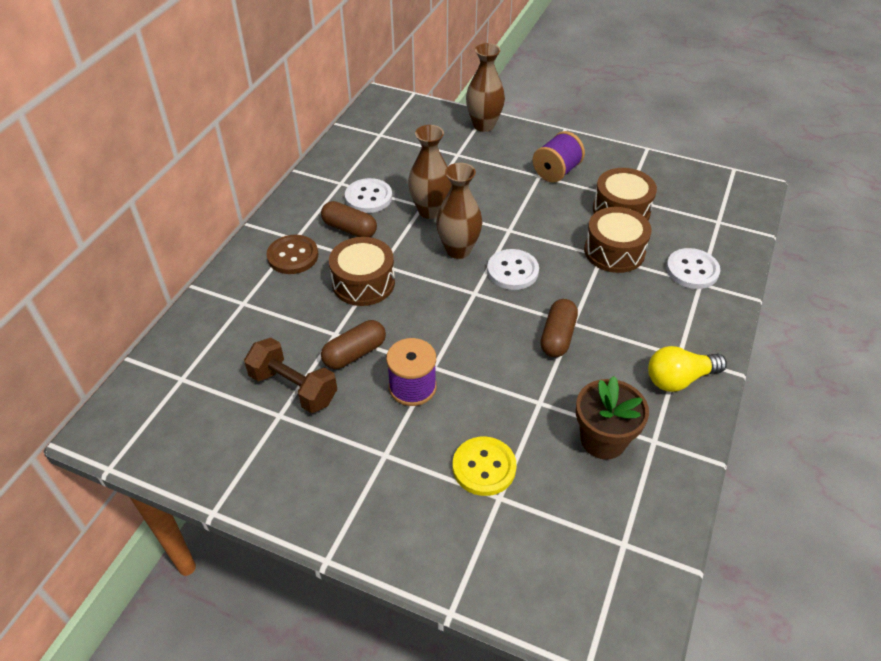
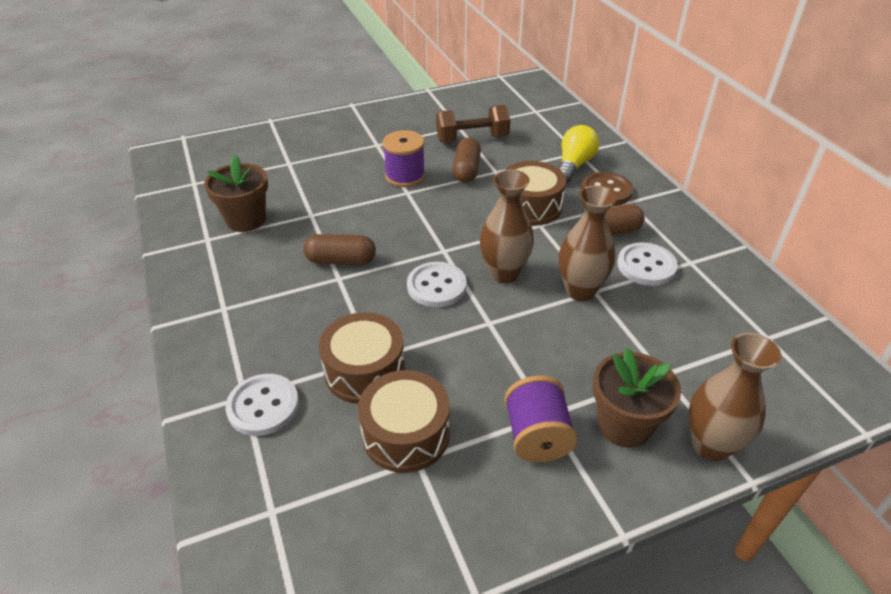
camera: 135 degrees right, 5 degrees down
(484, 467) = (312, 168): yellow button -> none
(509, 151) = (624, 425): none -> brown flower pot
(557, 336) = (341, 260): brown capsule -> brown capsule turned 60 degrees counterclockwise
(679, 379) = (212, 289): yellow light bulb -> yellow light bulb (574, 165)

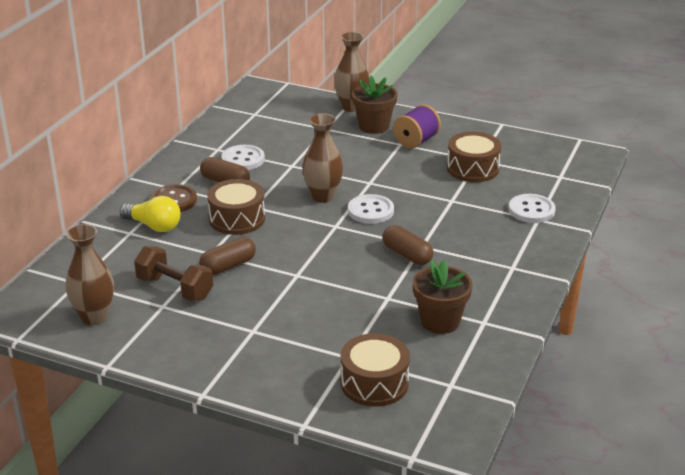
camera: 135 degrees left, 10 degrees down
(365, 371) = (463, 197): brown drum -> brown drum (374, 383)
(405, 176) = (278, 288): purple spool -> none
(574, 165) = (154, 226): yellow light bulb -> yellow light bulb turned 135 degrees counterclockwise
(580, 291) = (299, 169): brown vase -> brown vase (94, 317)

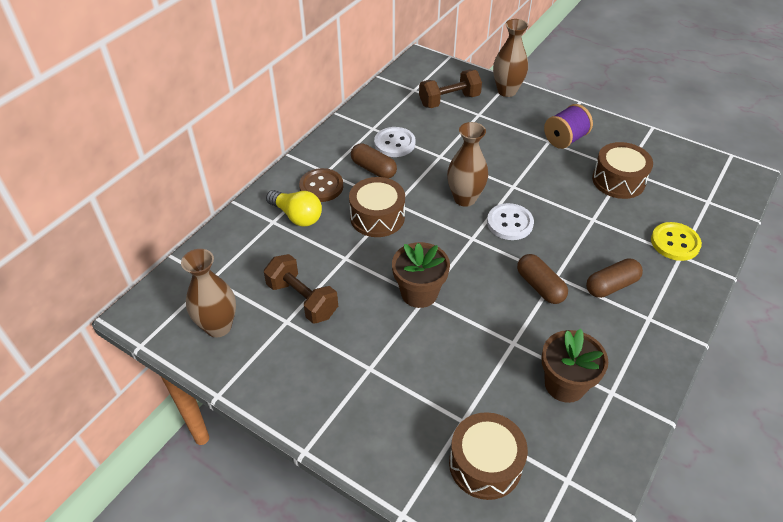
camera: 10 degrees right, 15 degrees up
(228, 266) = (359, 277): brown capsule -> brown capsule (611, 286)
(293, 120) = (449, 100): none -> brown dumbbell
(374, 126) = (525, 117): brown flower pot -> brown flower pot (419, 293)
(531, 210) = (675, 243): white button -> yellow button

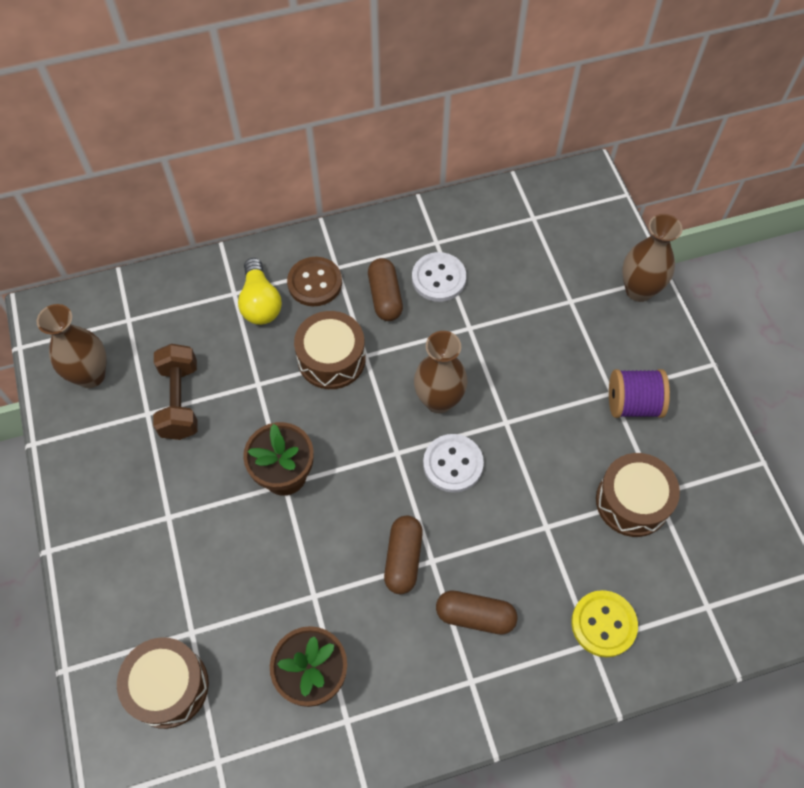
camera: 40 degrees right, 15 degrees up
(449, 100) = (557, 259): brown dumbbell -> none

